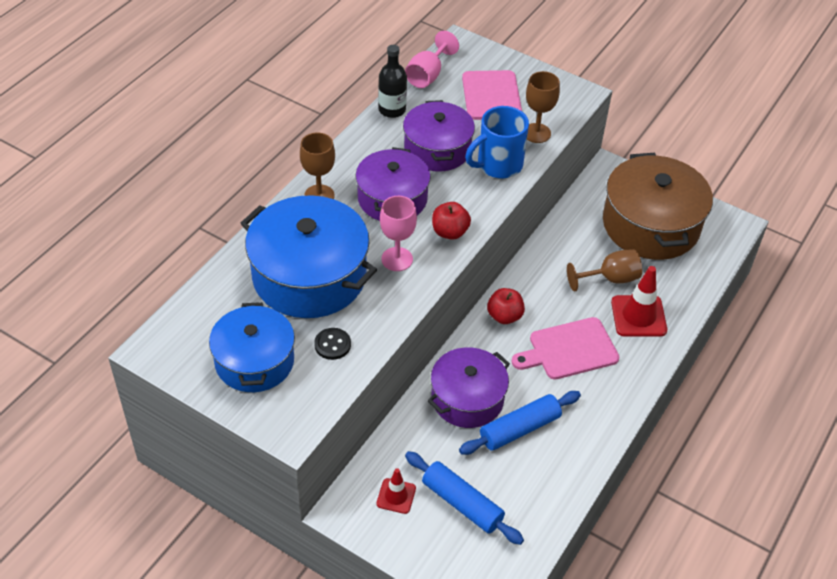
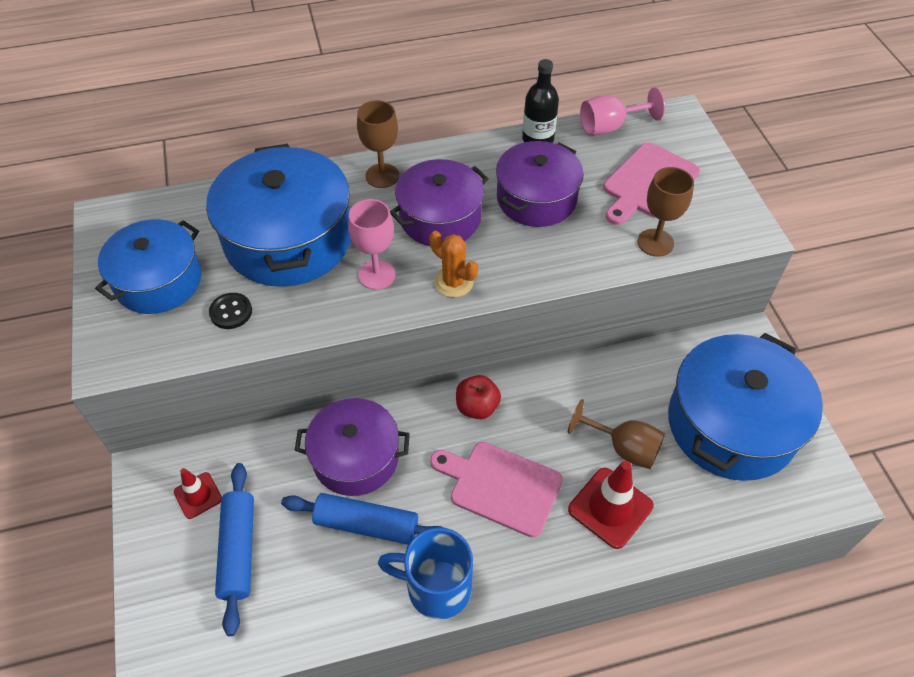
camera: 45 degrees right, 5 degrees up
(450, 232) = (453, 282): red apple -> orange cactus
(498, 165) = (577, 249): blue mug -> blue mug (436, 587)
(651, 225) = (731, 424): brown pot -> blue pot

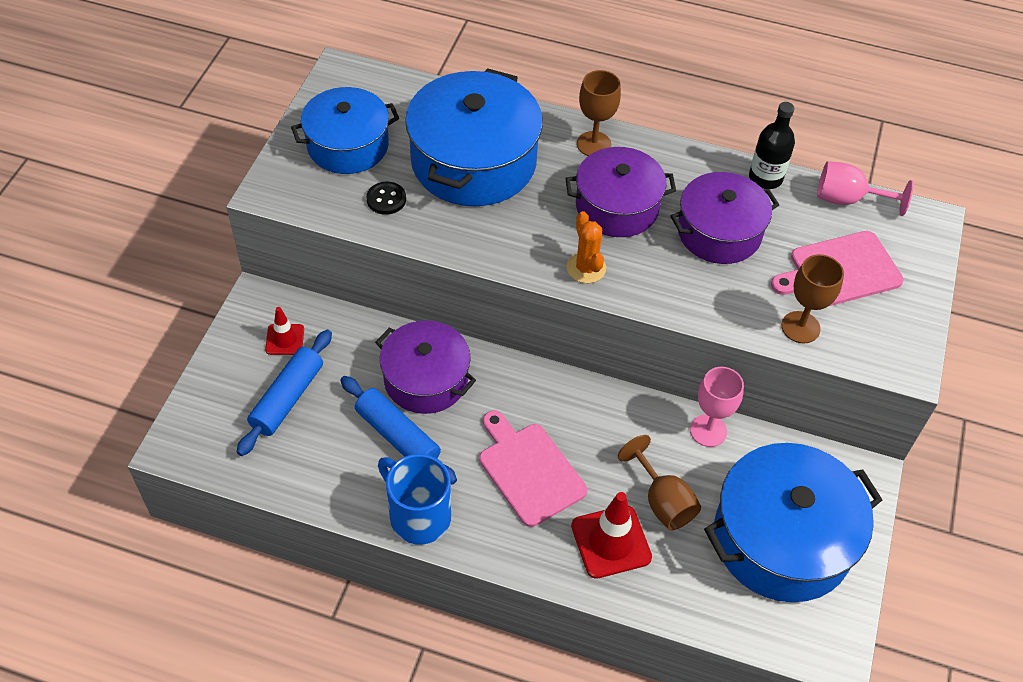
camera: 30 degrees right, 0 degrees up
(376, 275) = (525, 228): pink goblet -> pink goblet (708, 430)
(477, 407) = (557, 395): red apple -> none

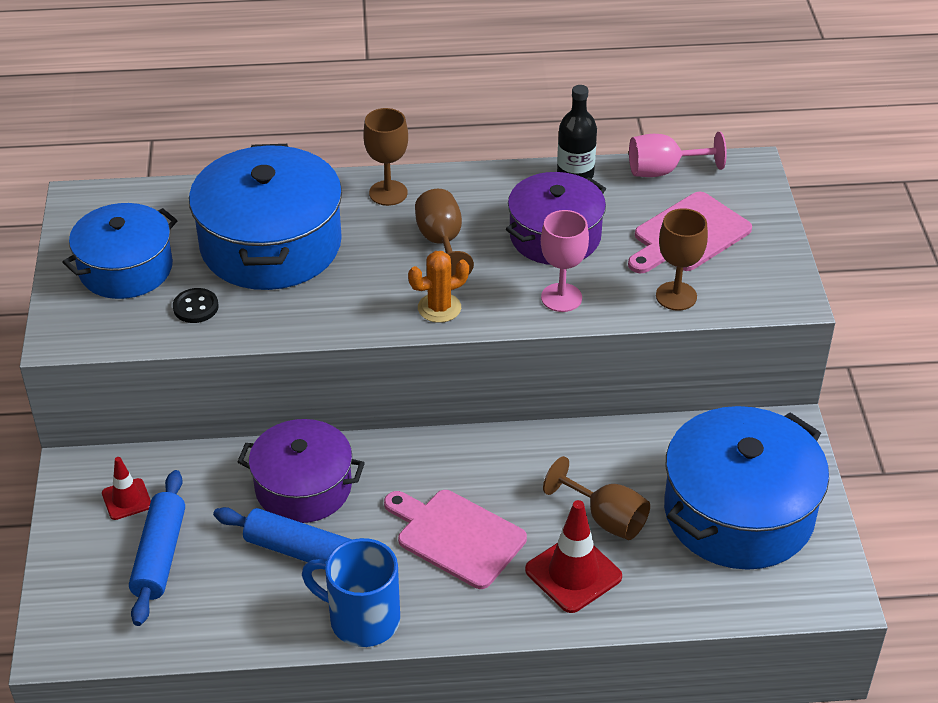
camera: 20 degrees left, 10 degrees down
(586, 268) = (439, 308): orange cactus -> orange cactus turned 75 degrees counterclockwise
(617, 206) = (441, 243): purple pot -> brown goblet
(708, 430) = (619, 439): pink goblet -> pink goblet (561, 297)

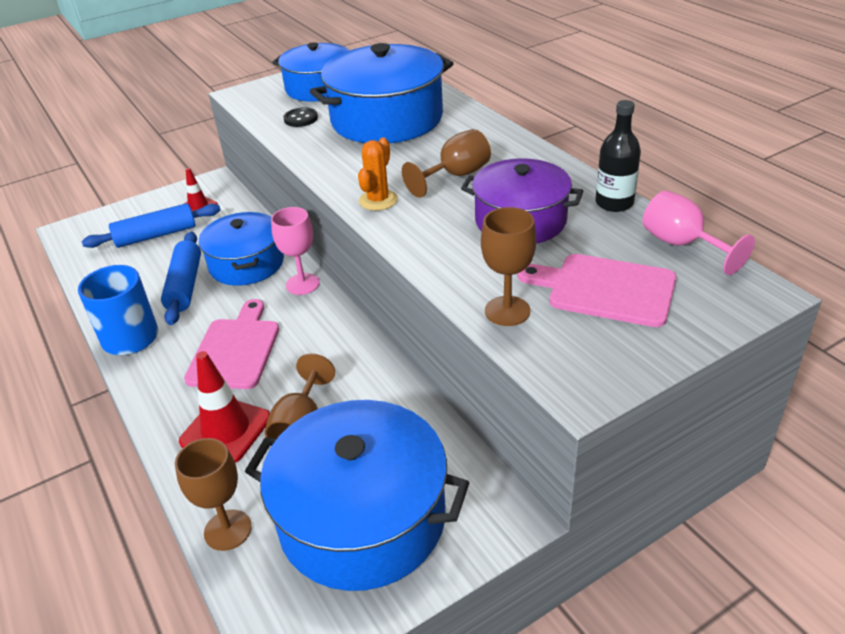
camera: 65 degrees right, 5 degrees down
(303, 487) = (246, 264): purple pot -> blue pot
(388, 193) = (489, 137): brown goblet -> brown goblet (228, 530)
(439, 308) = (378, 200): orange cactus -> orange cactus turned 75 degrees clockwise
(561, 297) = (443, 250): pink goblet -> pink goblet (302, 284)

